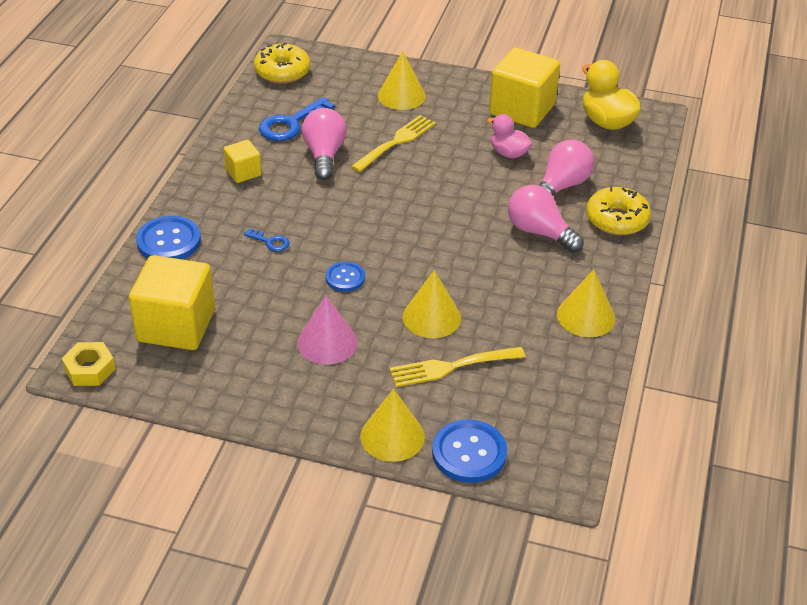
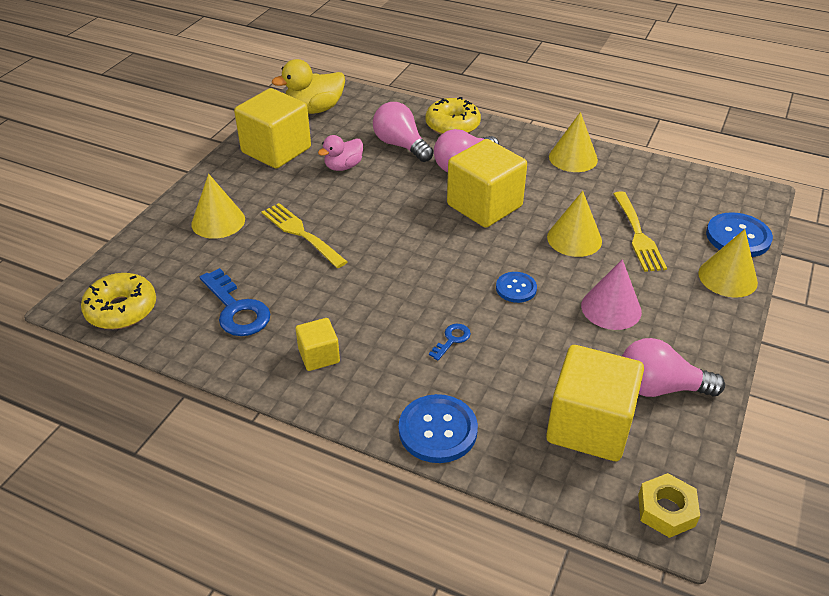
camera: 80 degrees left, 0 degrees up
(324, 155) = (307, 287): pink light bulb -> pink light bulb (659, 387)
(471, 251) = (484, 206): none -> yellow cube

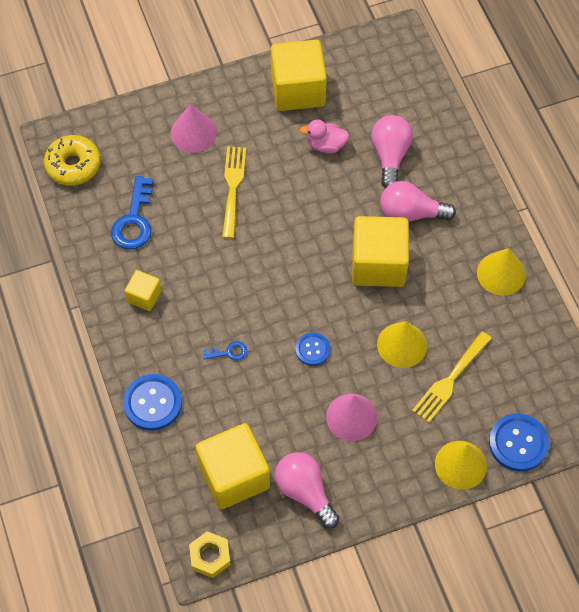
camera: 45 degrees right, 20 degrees up
(218, 221) = (193, 133): yellow cone -> pink cone
(314, 109) = (371, 64): yellow duck -> none
(452, 125) = (453, 165): yellow donut -> none

